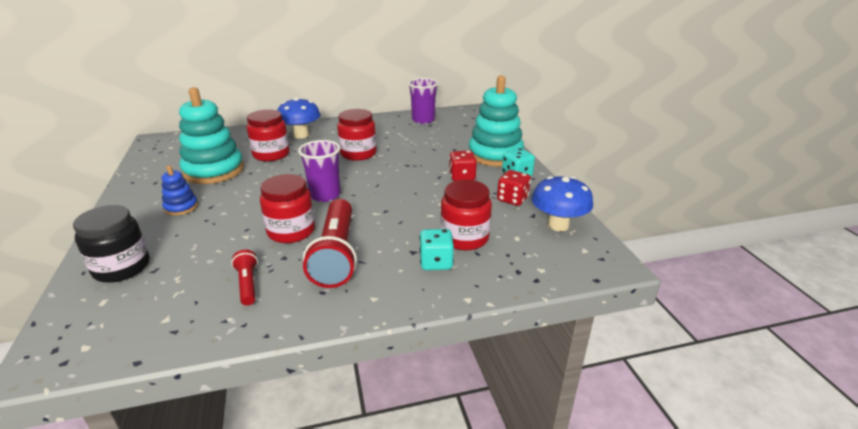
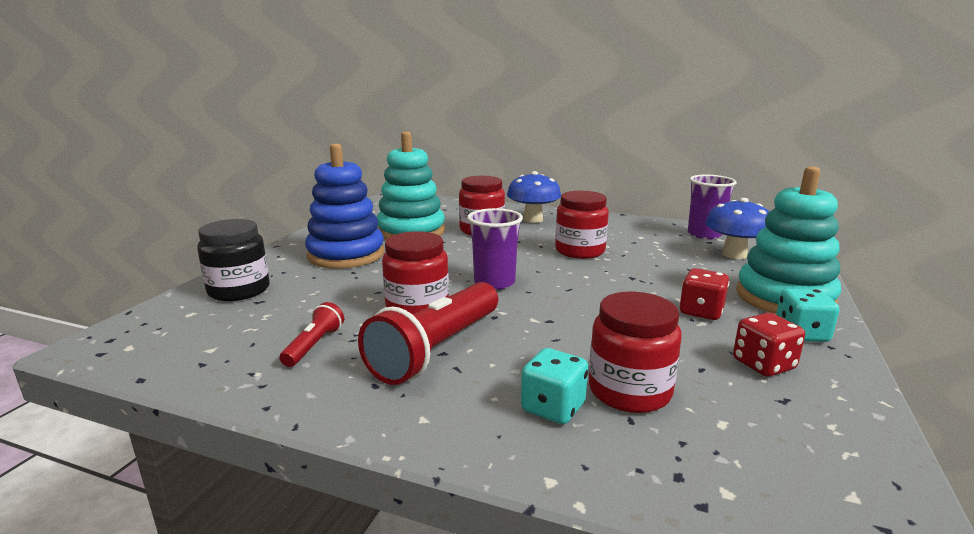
camera: 35 degrees right, 10 degrees down
(181, 207) = (346, 255): blue stacking toy -> blue stacking toy, size x2.07
(558, 225) = (824, 432): blue mushroom -> blue mushroom (734, 255)

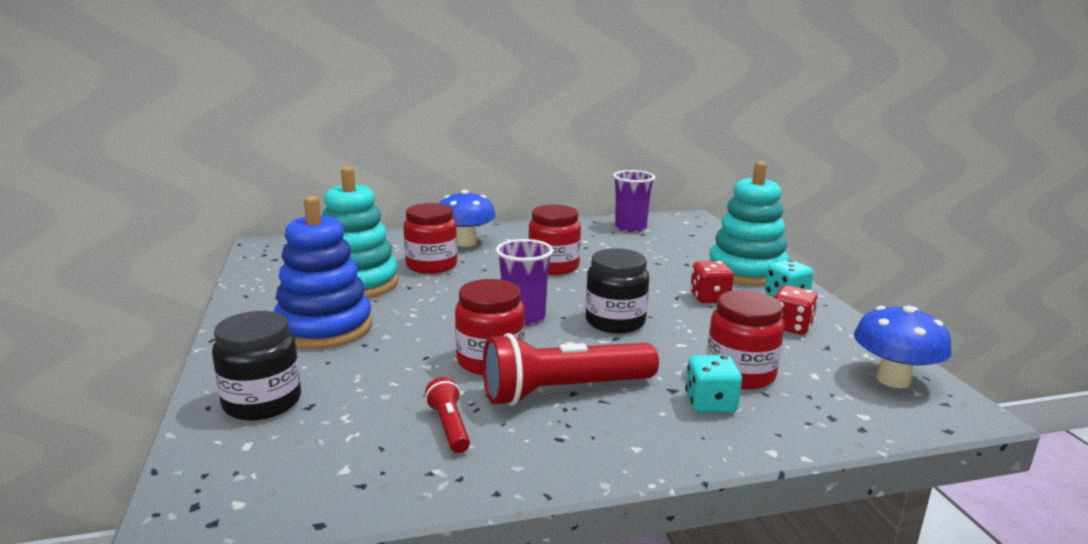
camera: 35 degrees left, 0 degrees up
(437, 349) = (564, 391): red flashlight -> red flashlight turned 75 degrees clockwise
(569, 307) = (615, 322): none -> black jar
(734, 255) = (673, 242): blue mushroom -> blue mushroom (893, 379)

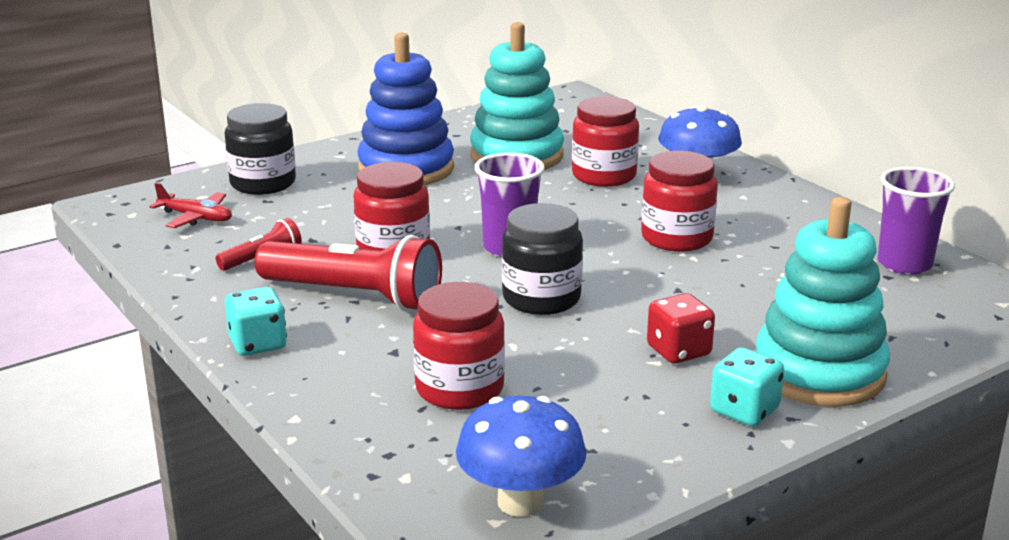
camera: 70 degrees right, 5 degrees up
(305, 455) = (196, 218): none -> red plane
(564, 391) = (354, 296): red flashlight -> red flashlight turned 150 degrees clockwise
(710, 404) = (374, 375): turquoise dice -> turquoise dice (258, 344)
(791, 327) = (633, 418): red dice -> none

